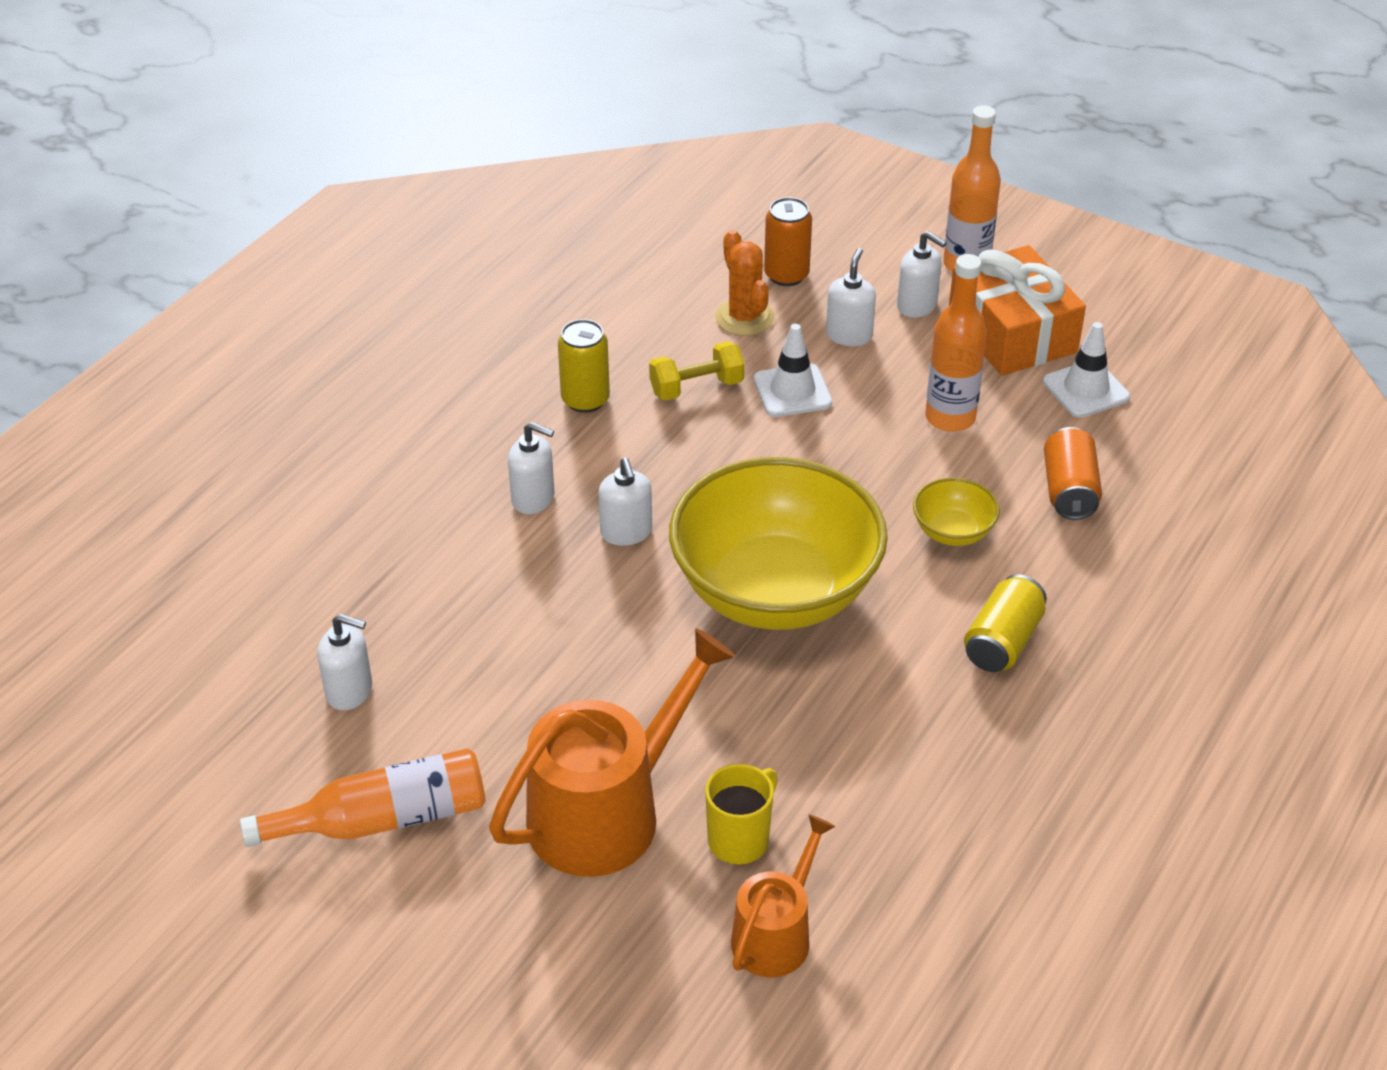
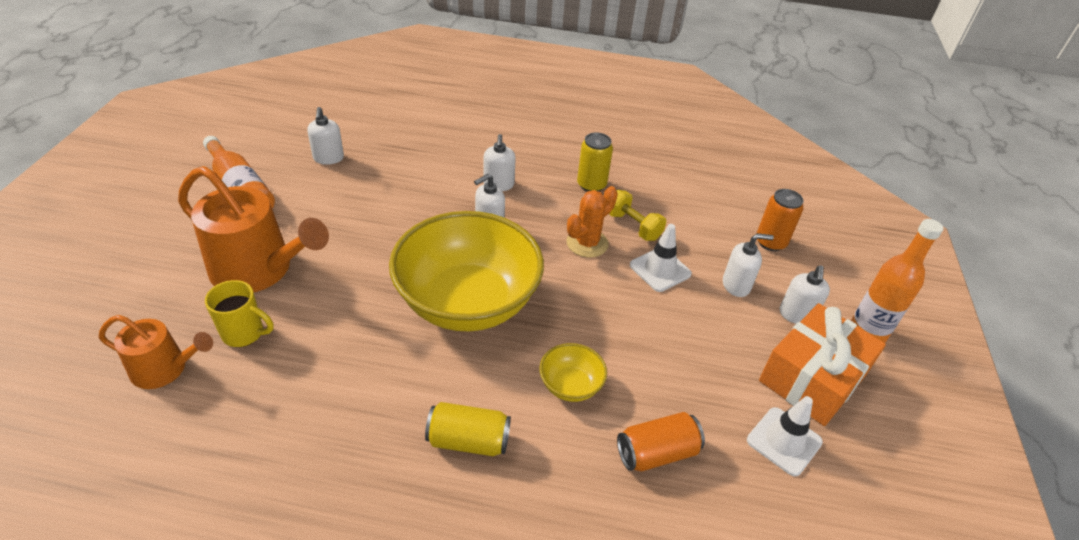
camera: 65 degrees right, 0 degrees up
(744, 317) = (713, 232): orange cactus -> orange cactus (587, 243)
(950, 418) = (690, 359): orange bottle -> none

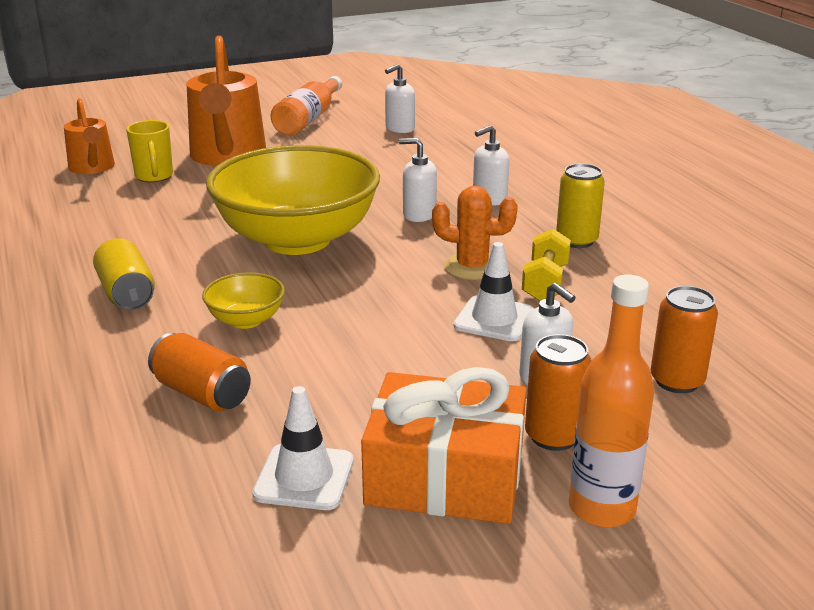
camera: 60 degrees right, 15 degrees down
(796, 315) = (553, 436): white soap dispenser -> orange can

